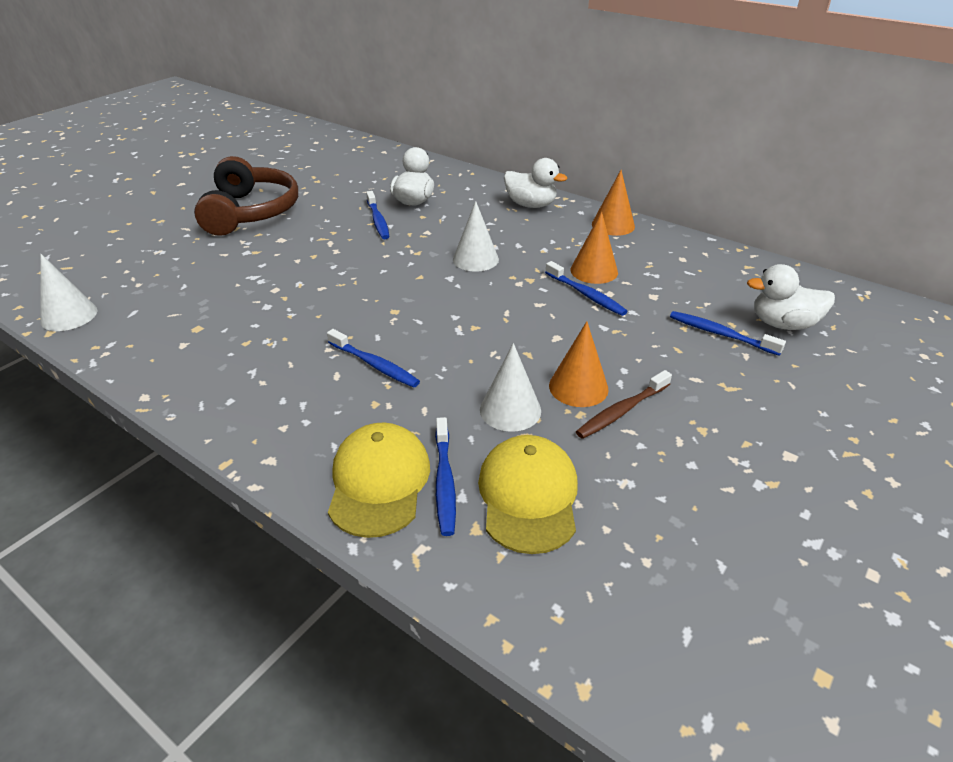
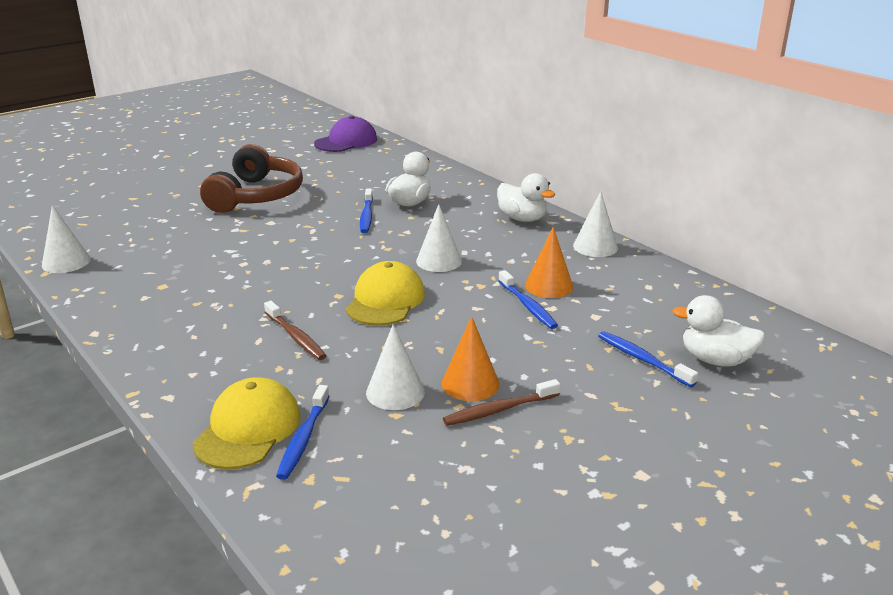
camera: 15 degrees right, 10 degrees down
(315, 144) = (346, 141): none -> purple cap
(374, 365) = (296, 337): blue toothbrush -> brown toothbrush
(528, 496) = (370, 463): yellow cap -> yellow cap (385, 300)
(613, 225) = (595, 247): orange cone -> white cone

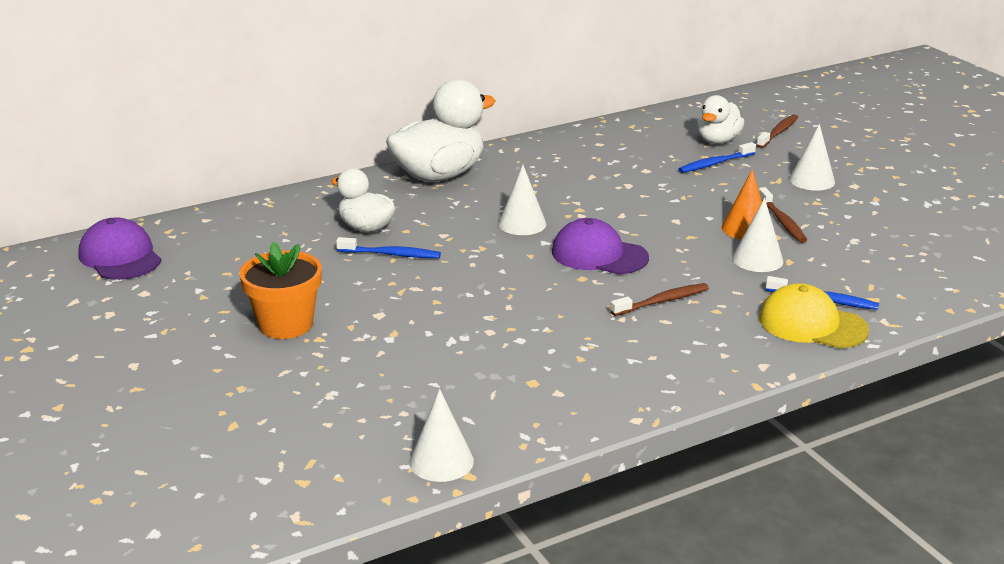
camera: 80 degrees left, 0 degrees up
(256, 196) = (286, 324): brown headphones -> orange flower pot
(385, 300) = (599, 255): yellow cap -> purple cap
(522, 219) = (439, 175): white duck -> white duck, size x1.72
(527, 306) = (623, 193): blue toothbrush -> none
(549, 286) = (588, 181): orange cone -> none
(595, 247) = (517, 152): white cone -> white cone (812, 180)
(783, 407) = (778, 132): none -> brown toothbrush

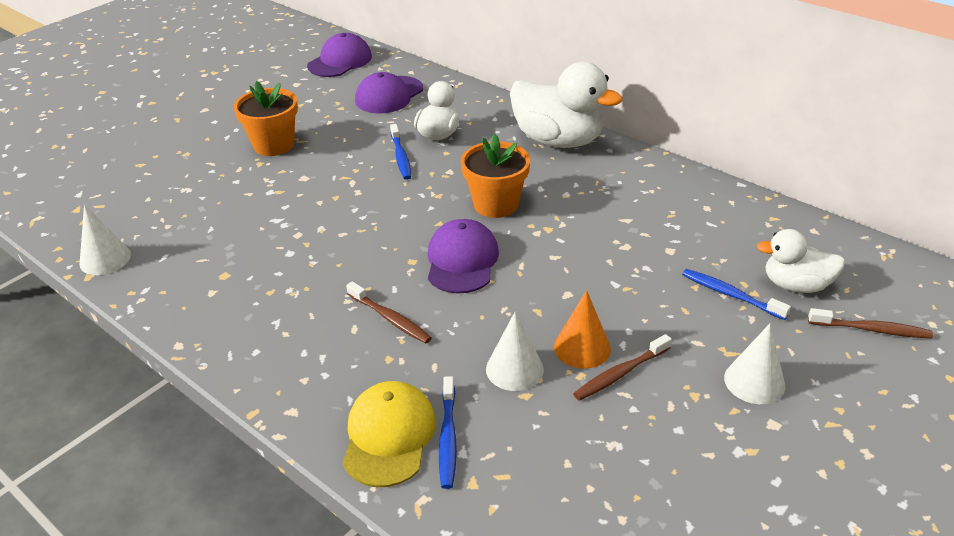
camera: 70 degrees right, 10 degrees up
(247, 240) = (389, 95): none -> purple cap
(522, 224) = (496, 204): white cone -> orange flower pot

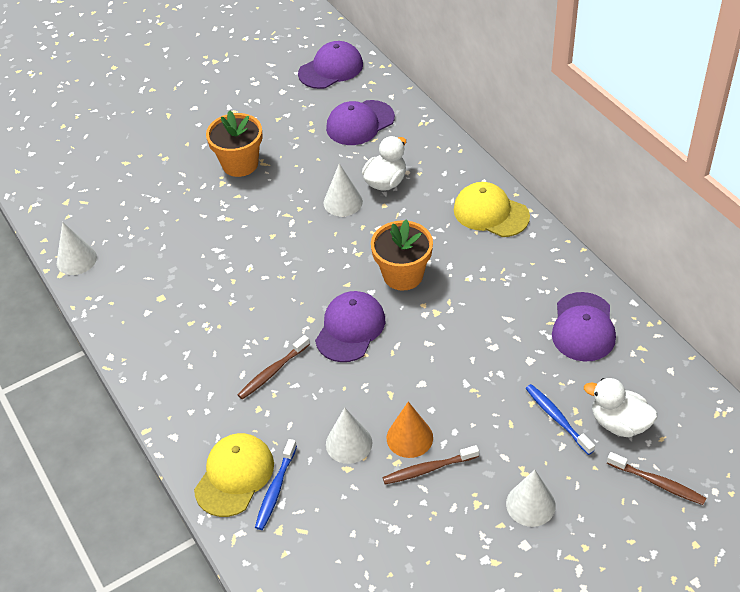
camera: 20 degrees right, 10 degrees up
(390, 318) = (272, 372): brown toothbrush -> brown toothbrush turned 75 degrees clockwise
(401, 157) = (343, 202): blue toothbrush -> white cone
(558, 140) = (490, 213): white duck -> yellow cap
(706, 212) = (583, 327): none -> purple cap

